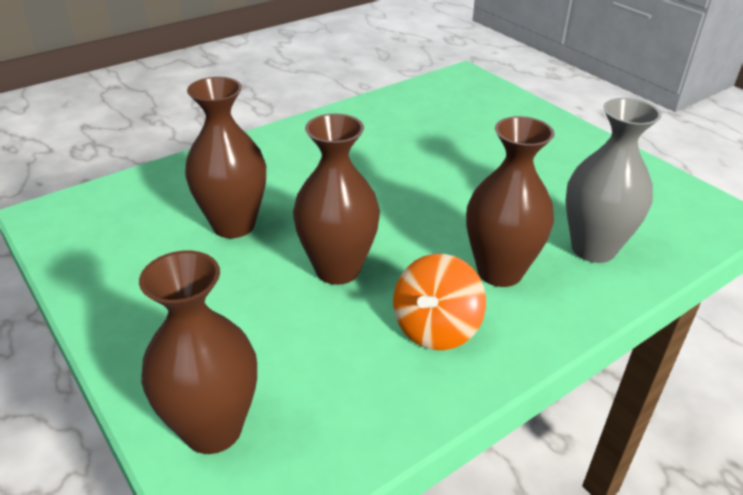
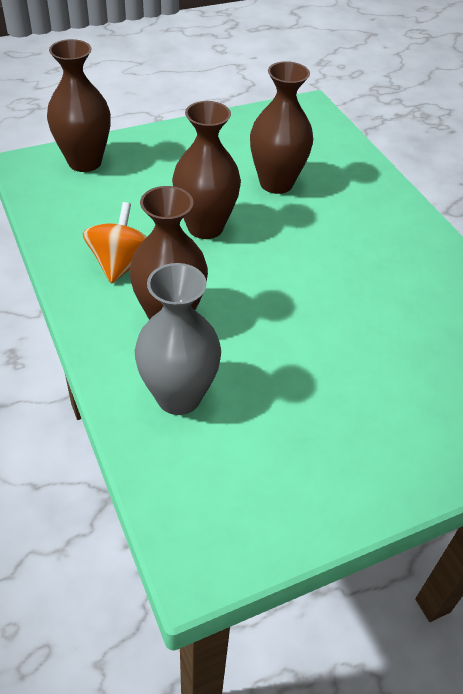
camera: 100 degrees right, 10 degrees up
(436, 328) = (121, 264): orange spinning top -> orange spinning top turned 60 degrees clockwise

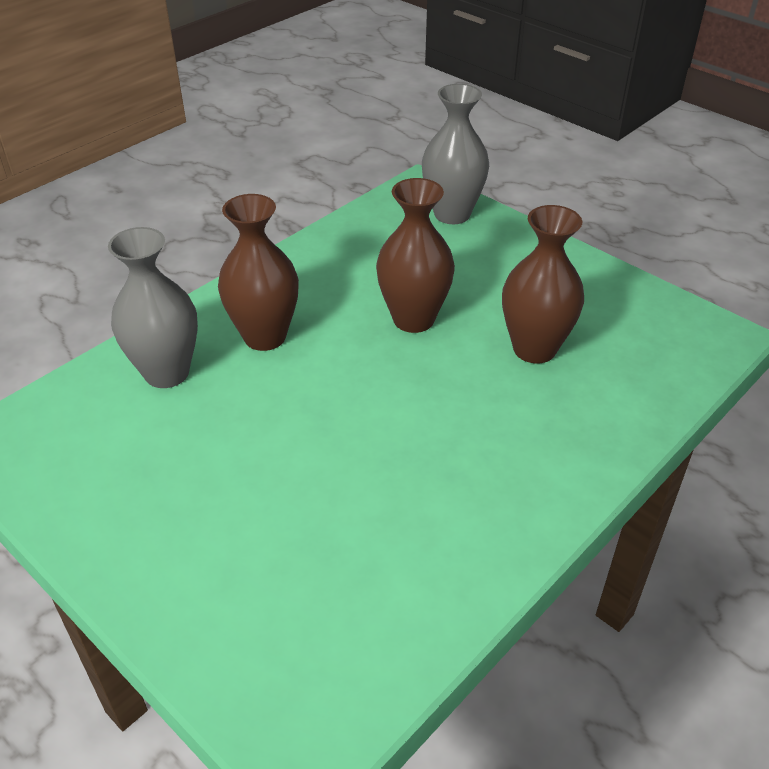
camera: 70 degrees right, 5 degrees down
(85, 162) = (452, 214): brown vase -> grey vase
(121, 264) = (319, 284): orange spinning top -> none

